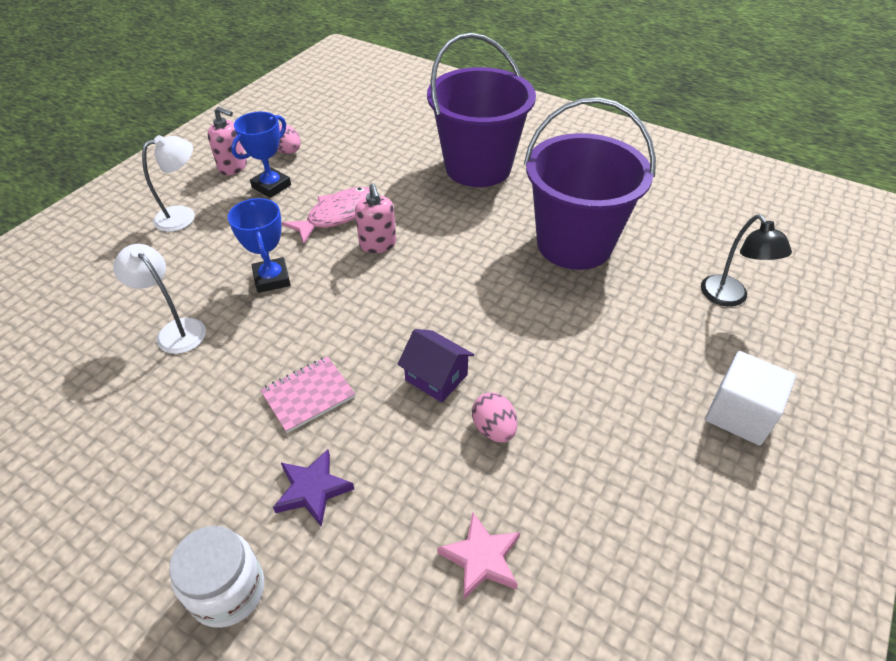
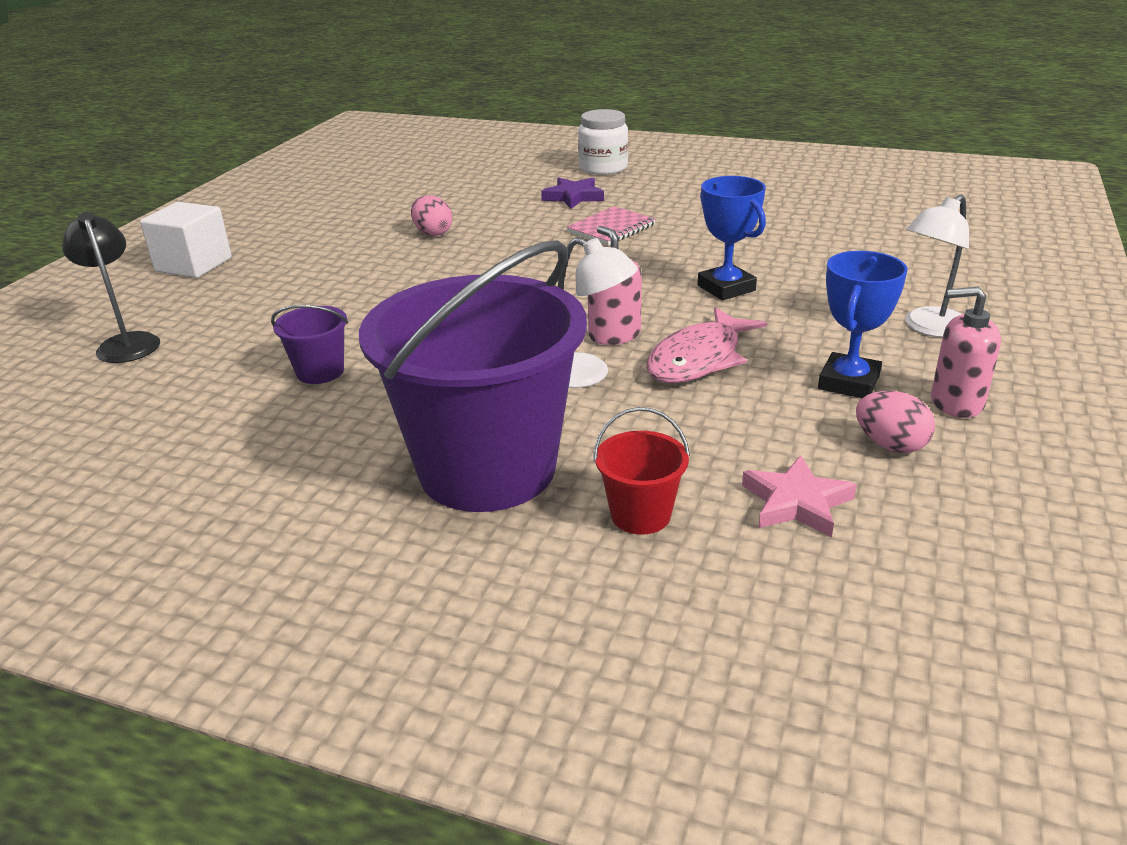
camera: 170 degrees right, 15 degrees down
(175, 330) = (785, 244): white lamp -> white lamp (588, 375)
(417, 139) = (640, 515): none -> red bucket
(436, 377) = (493, 250): purple house -> none
(481, 558) = (438, 191): pink star -> pink star (796, 503)
(574, 244) = (320, 372): purple bucket -> purple bucket, size x0.40

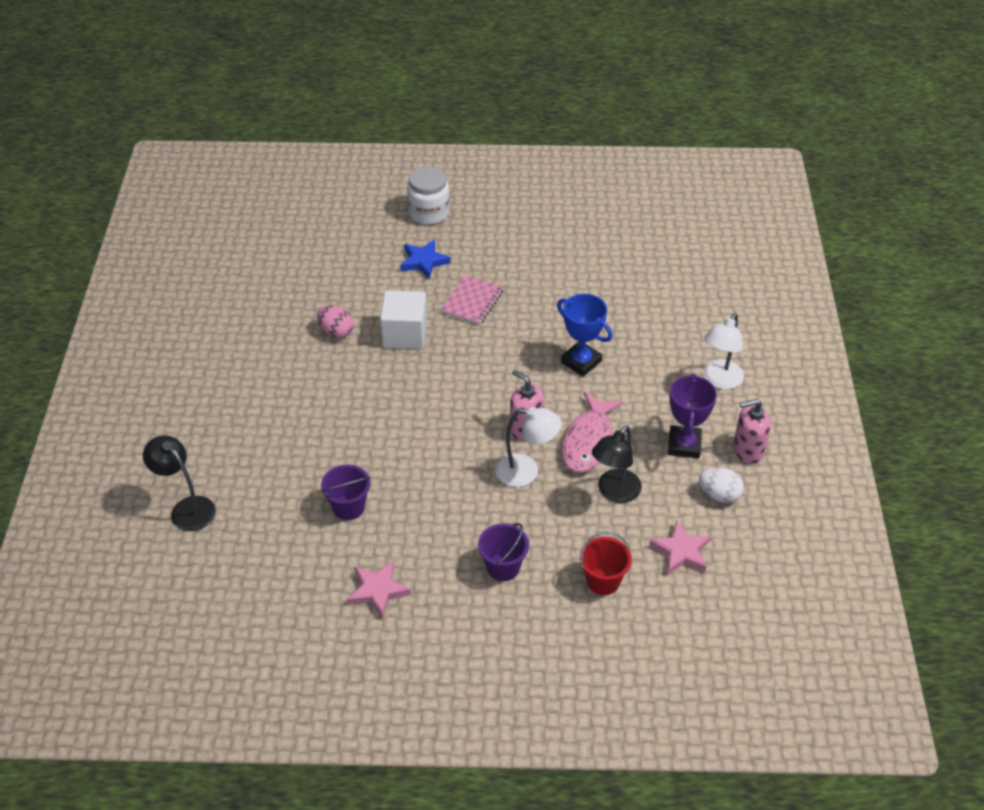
camera: 20 degrees left, 15 degrees up
(194, 264) = (168, 408): white cube -> white cube (405, 334)
(283, 461) = (377, 591): none -> pink star
(487, 469) = (503, 567): purple bucket -> purple bucket, size x0.40
(573, 197) = (424, 261): purple star -> blue star
(712, 415) = (614, 492): none -> black lamp
(848, 382) = (684, 445): blue trophy -> purple trophy
(890, 445) = (719, 495): pink egg -> white egg

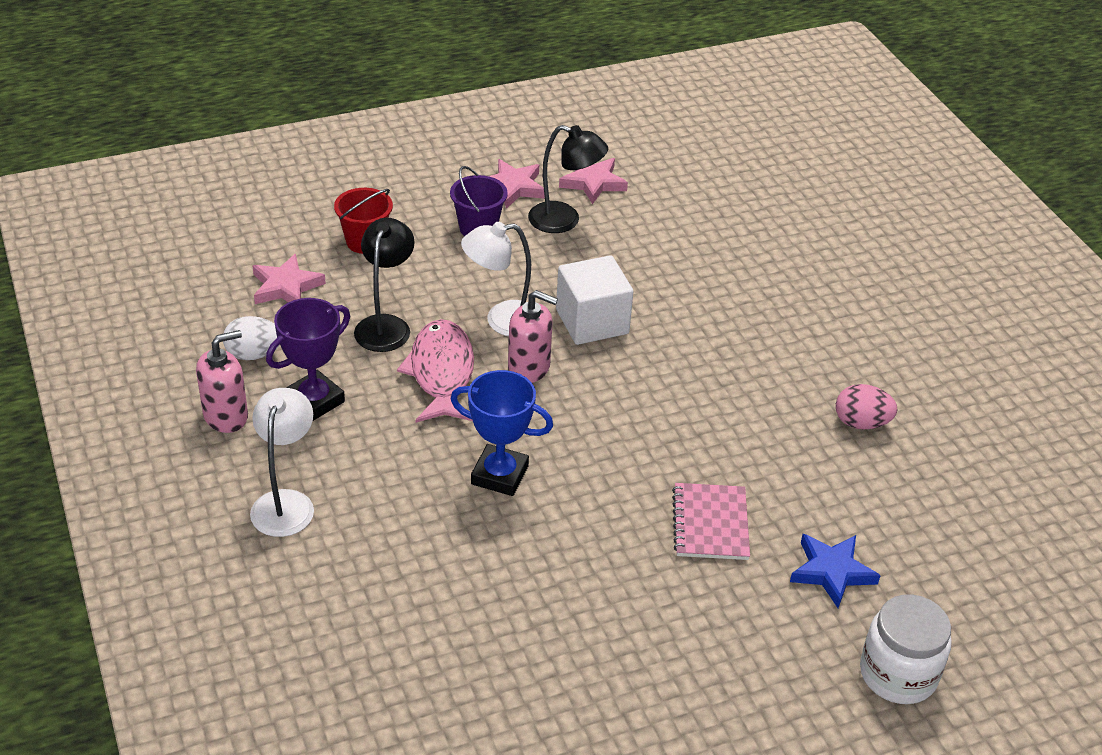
camera: 155 degrees right, 5 degrees down
(187, 508) = (840, 200): black lamp -> black lamp (564, 221)
(348, 507) = (677, 240): purple bucket -> none
(405, 334) = (768, 446): white cube -> white cube (592, 322)
(450, 606) = (513, 187): none -> pink star
(684, 445) = (314, 401): purple trophy -> purple trophy turned 60 degrees clockwise

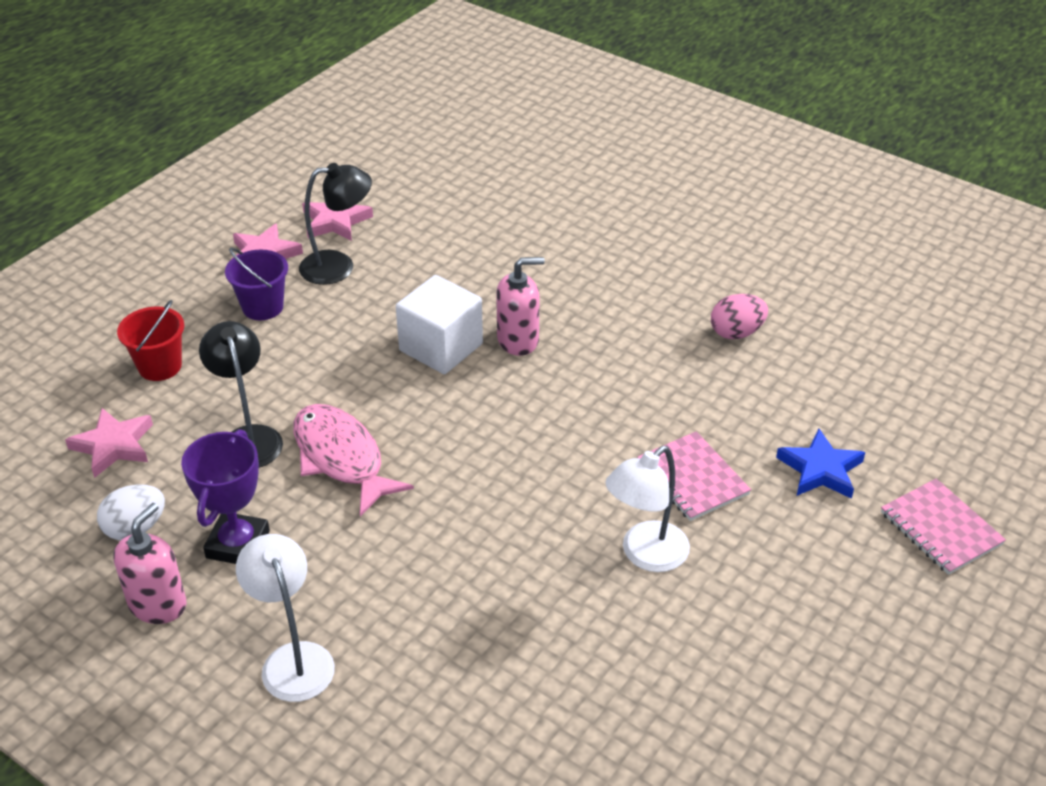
camera: 30 degrees left, 0 degrees up
(499, 475) = (476, 527): blue trophy -> none
(502, 320) = (357, 383): white lamp -> white lamp (645, 555)
(529, 368) = (420, 415): pink soap dispenser -> pink soap dispenser (518, 340)
(898, 674) = (940, 528): white jar -> pink notebook

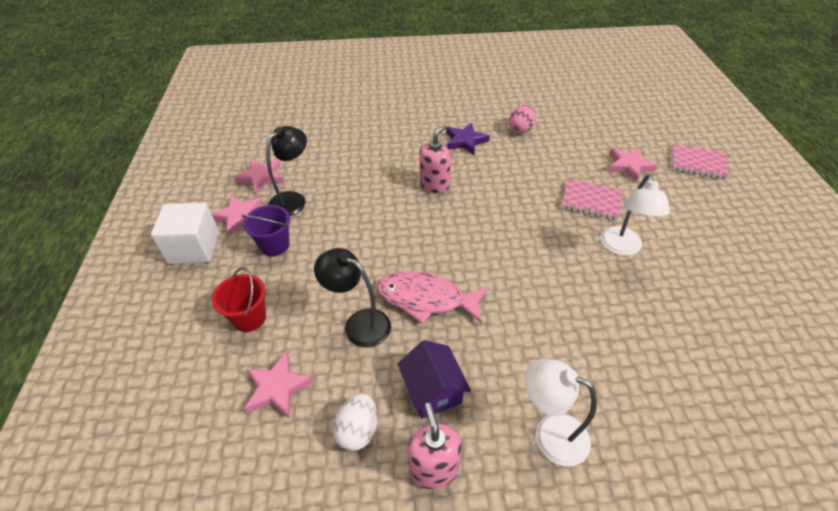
camera: 40 degrees left, 5 degrees up
(238, 544) = (433, 391): purple trophy -> purple house
(441, 347) = (402, 209): white cube -> white cube (194, 248)
(634, 307) = (465, 141): none -> purple star
(820, 470) = (629, 166): blue star -> pink star

